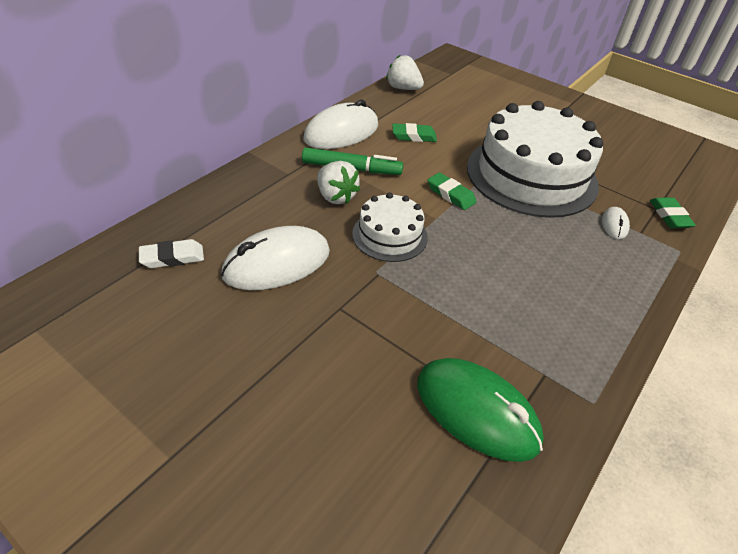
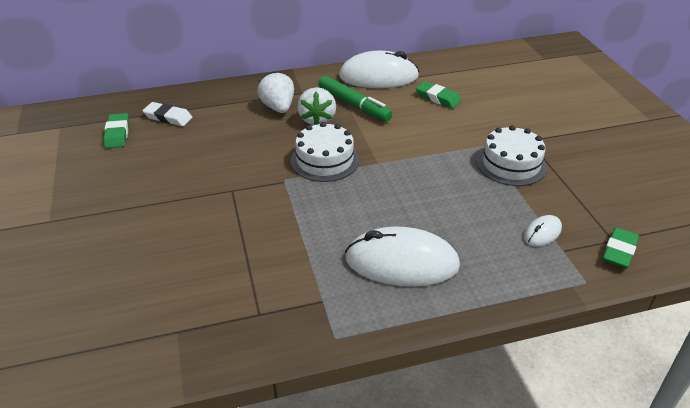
camera: 40 degrees right, 5 degrees down
(277, 263) = (225, 146): white mouse -> white mouse (401, 262)
(403, 88) = (478, 58): white strawberry -> white strawberry (278, 107)
(450, 194) = (412, 151): green eraser -> green eraser (117, 134)
(476, 411) = (242, 294): green mouse -> none
(531, 175) = (511, 164): white cake -> white cake, size x0.50

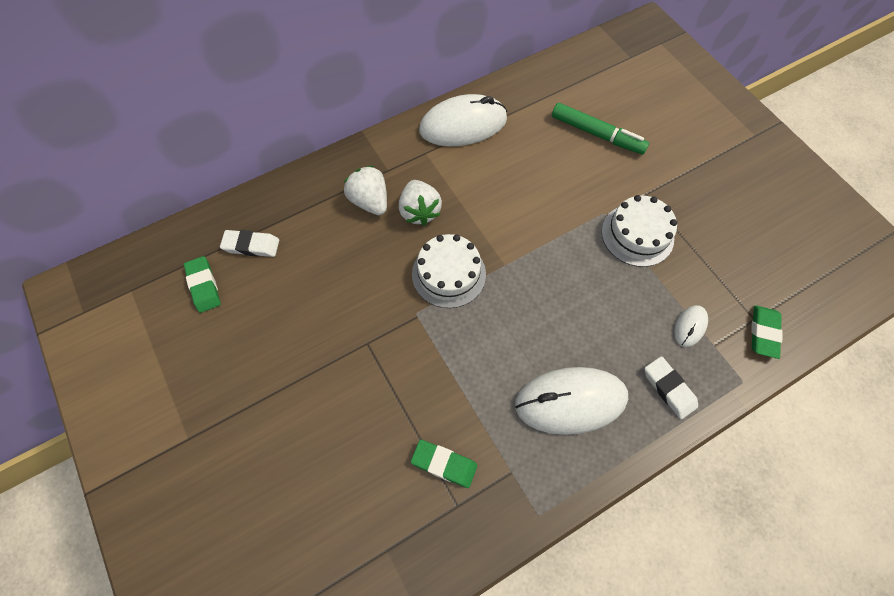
camera: 15 degrees left, 25 degrees up
(353, 105) = (451, 178): green marker -> green marker (597, 134)
(437, 98) = (537, 147): green eraser -> green eraser (444, 464)
(505, 272) = (668, 388): none -> white eraser

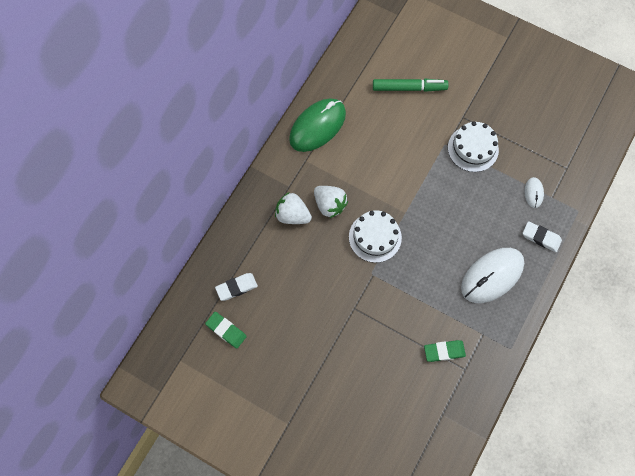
camera: 30 degrees left, 5 degrees up
(463, 125) = (317, 126): white mouse -> green mouse
(763, 333) = (575, 174): green eraser -> none

